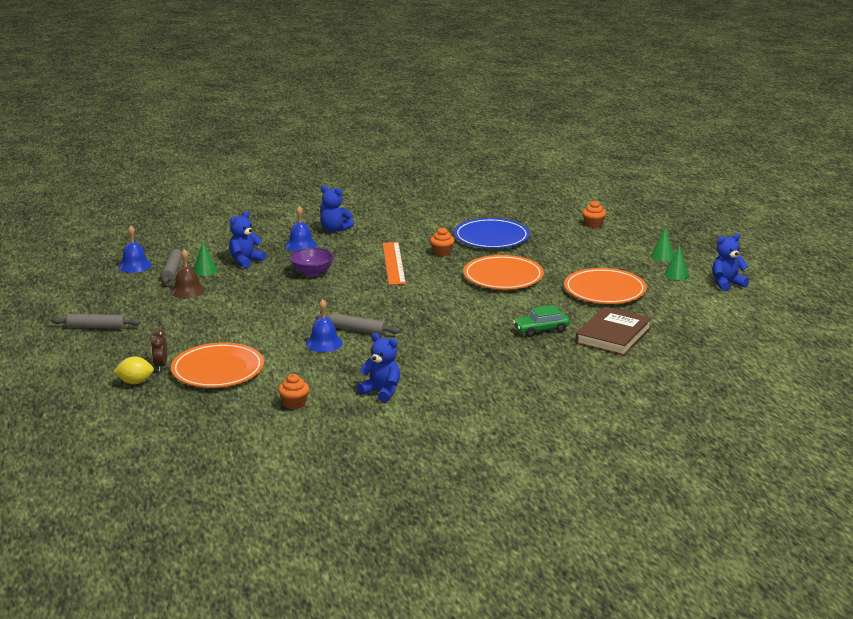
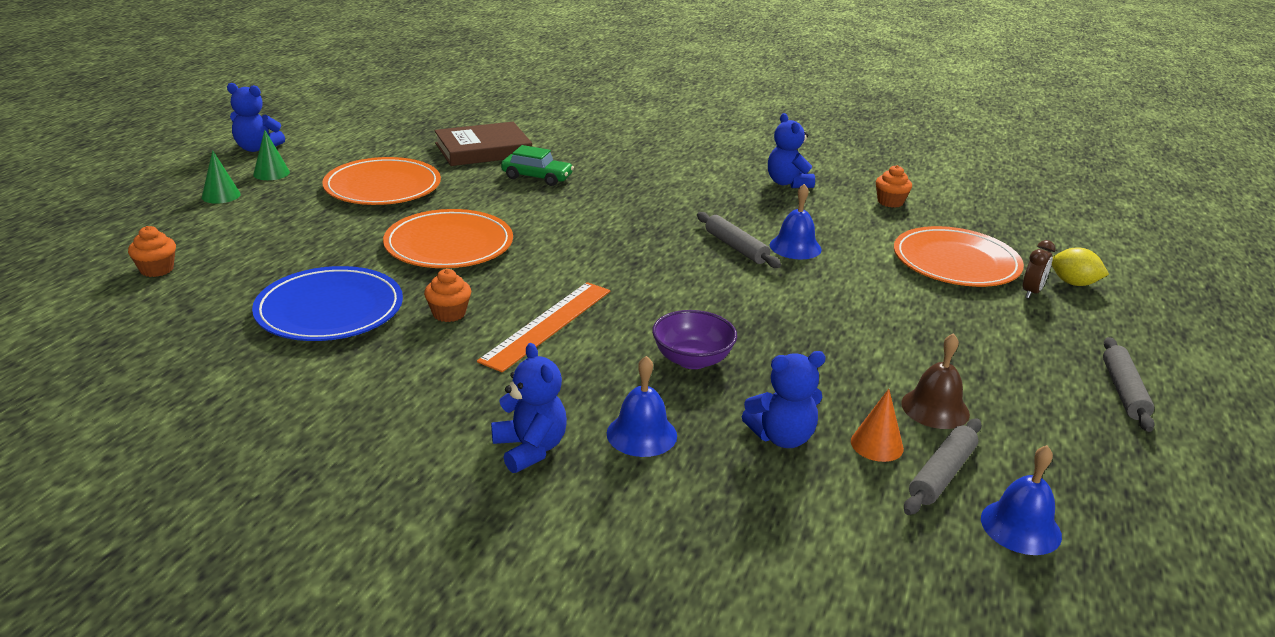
camera: 145 degrees left, 5 degrees up
(96, 327) = (1124, 391): grey rolling pin -> grey rolling pin turned 60 degrees clockwise
(205, 271) = (877, 444): green cone -> orange cone

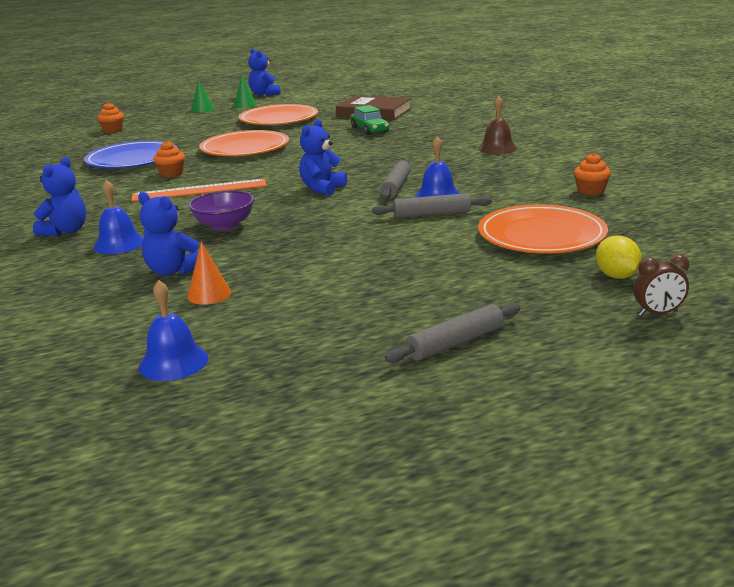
camera: 50 degrees right, 5 degrees down
(788, 183) = (533, 164): blue teddy bear -> blue teddy bear (322, 188)
(935, 408) = (291, 294): brown bell -> brown bell (497, 148)
(942, 474) = (203, 321): grey rolling pin -> grey rolling pin (432, 214)
(1031, 292) = (556, 269): brown clock -> brown clock (658, 313)

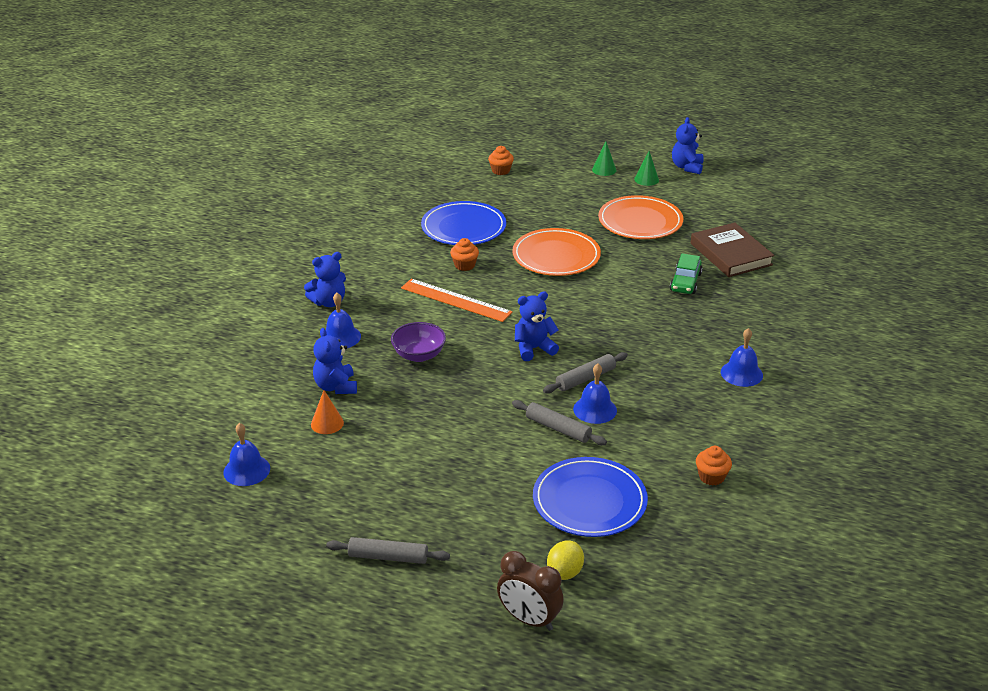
camera: 40 degrees right, 10 degrees up
(497, 148) = (741, 373): brown bell -> blue bell
(541, 235) = (589, 501): orange plate -> blue plate
(658, 313) = (529, 619): brown clock -> brown clock, size x1.59

